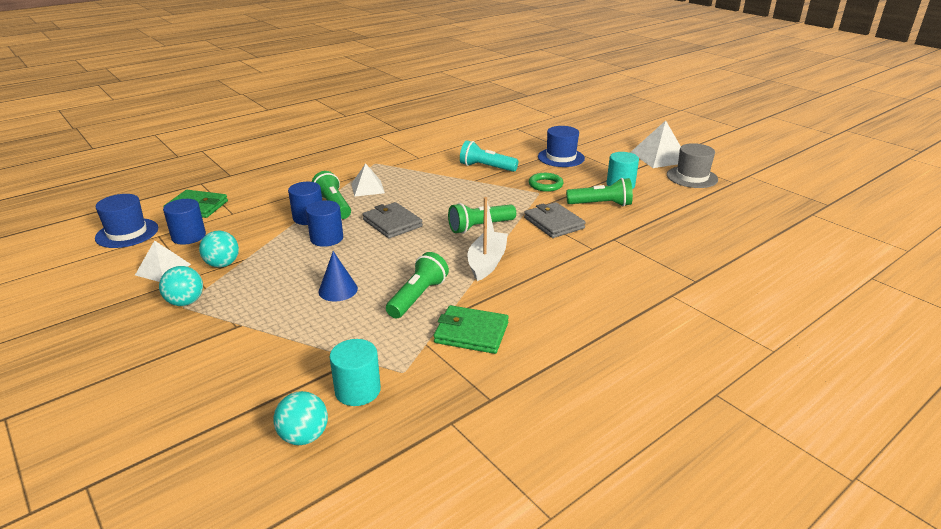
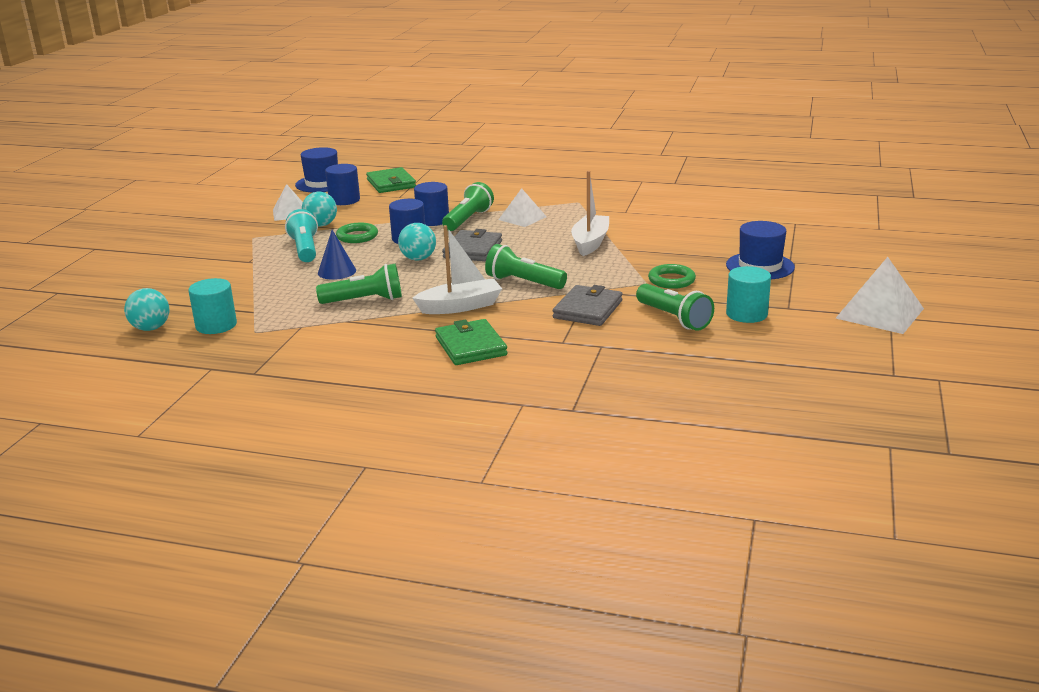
camera: 55 degrees right, 5 degrees down
(186, 302) = (259, 236): turquoise ball -> turquoise ball (418, 259)
(280, 257) = (357, 236): none -> green ring
(450, 184) = (590, 243): none -> white boat
(471, 333) = (336, 337): green wallet -> green wallet (470, 346)
(486, 167) = (660, 243): turquoise flashlight -> turquoise flashlight (305, 249)
(692, 177) = (854, 346): grey hat -> none

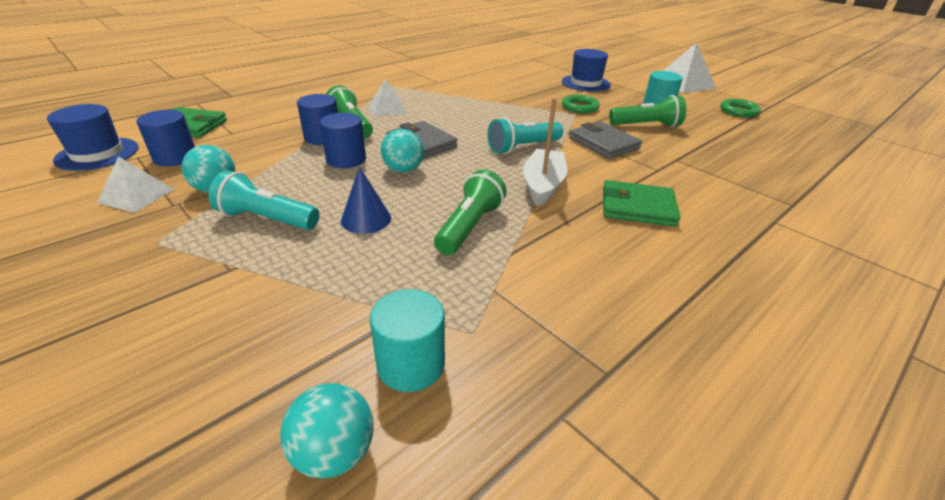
camera: 60 degrees left, 10 degrees up
(357, 236) = (290, 180): green ring -> green ring (738, 111)
(523, 282) = (522, 147): green flashlight -> turquoise flashlight
(590, 243) = (477, 106): white boat -> none

